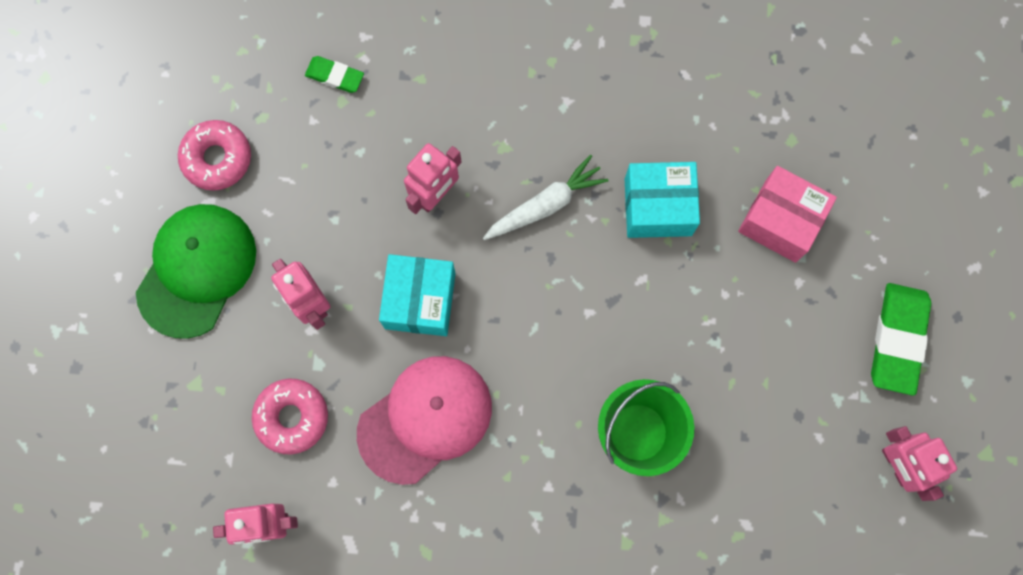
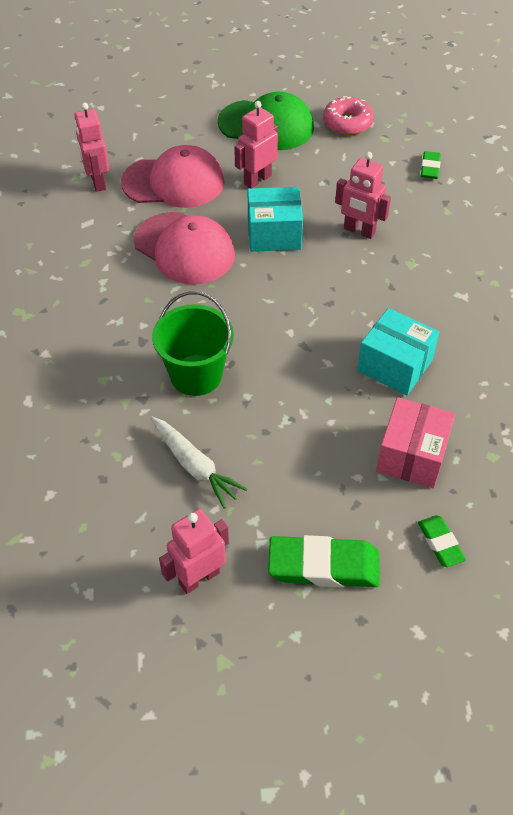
camera: 80 degrees right, 25 degrees down
(292, 417) = (174, 182): pink donut -> pink cap
(545, 205) = (372, 294): white carrot -> white carrot (195, 466)
(658, 207) = (394, 365): turquoise box -> turquoise box turned 45 degrees counterclockwise
(885, 221) = (440, 543): none -> green eraser

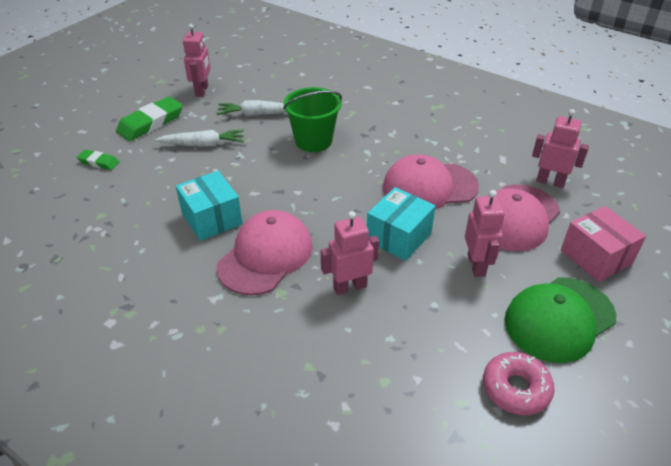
camera: 130 degrees right, 10 degrees down
(304, 469) = (203, 144): none -> white carrot
(389, 297) = (266, 256): none -> pink cap
(394, 365) = (212, 219): turquoise box -> turquoise box turned 75 degrees clockwise
(411, 455) = (151, 184): pink box -> pink box (596, 257)
(430, 168) = (379, 404): green eraser -> none

